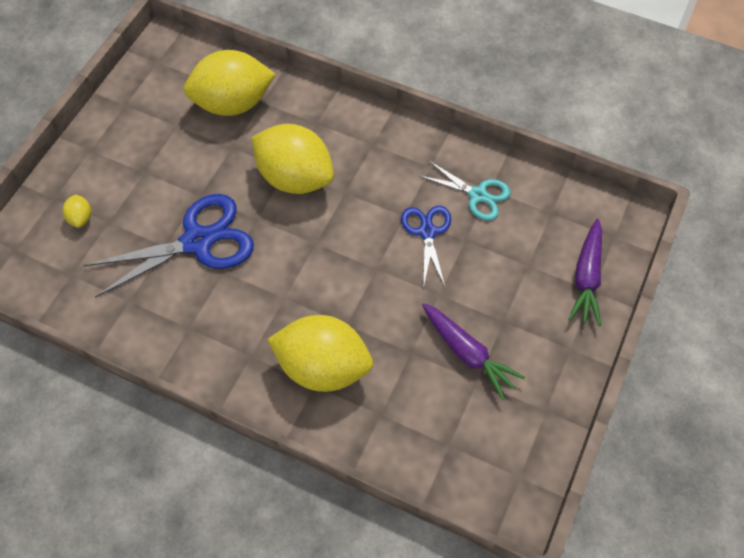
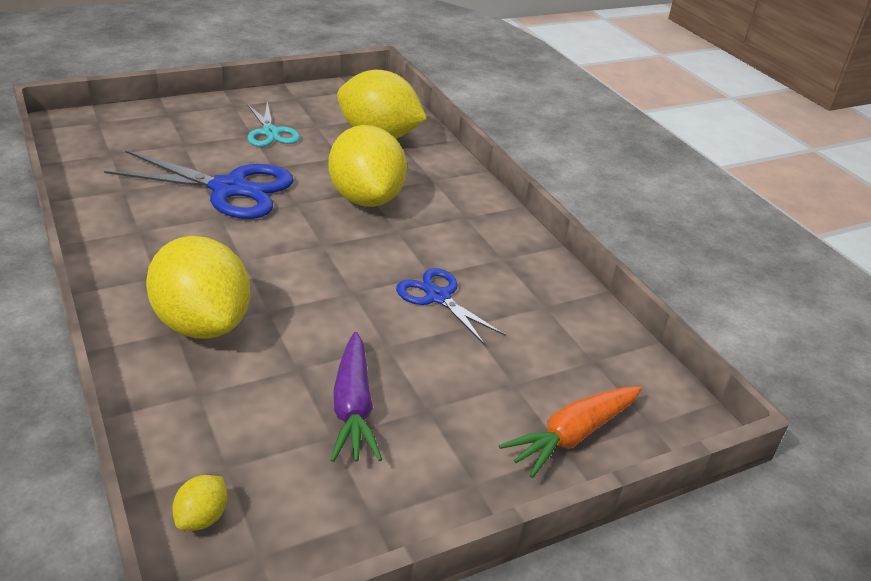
camera: 35 degrees right, 25 degrees down
(81, 218) = (168, 131): yellow lemon -> yellow lemon (202, 517)
(427, 232) = (438, 297): blue scissors -> blue scissors turned 75 degrees counterclockwise
(478, 195) = (526, 302): turquoise scissors -> turquoise scissors (270, 132)
(586, 277) = (573, 435): purple carrot -> orange carrot

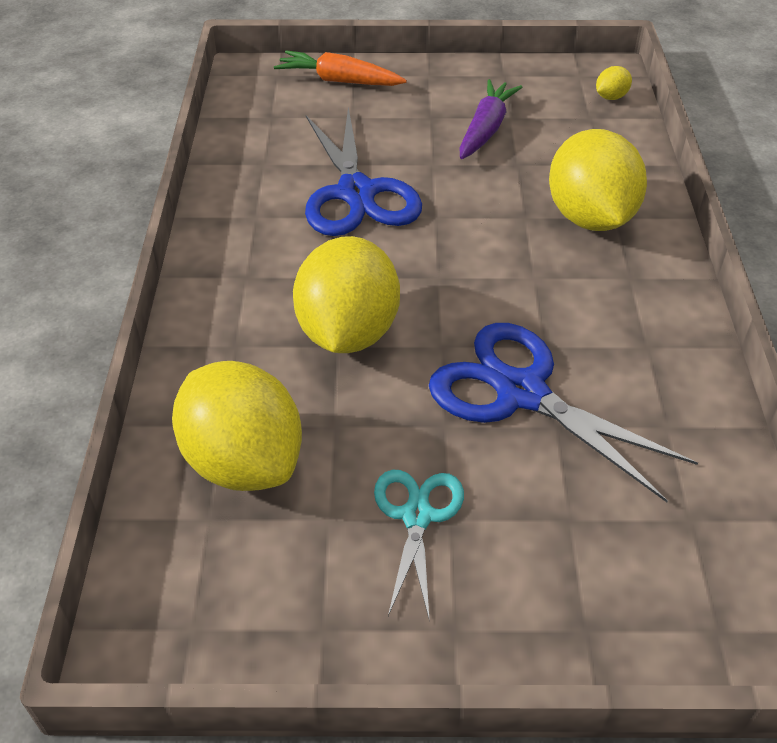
camera: 150 degrees left, 10 degrees up
(438, 297) = (356, 193): blue scissors -> blue scissors, size x1.72
(573, 435) = (339, 81): orange carrot -> orange carrot turned 150 degrees counterclockwise

